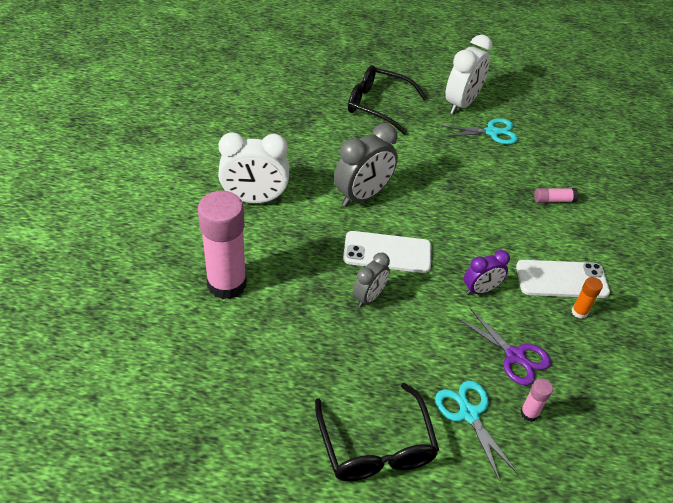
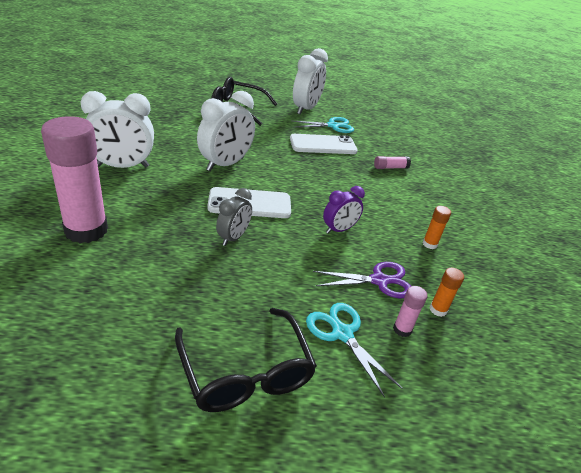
camera: 10 degrees left, 10 degrees down
(363, 196) = (225, 164): grey clock -> white clock
(515, 356) = (379, 281): purple scissors -> purple scissors turned 45 degrees counterclockwise
(561, 279) = (409, 221): white phone -> white phone (323, 145)
(571, 393) = (438, 310): none -> orange glue stick

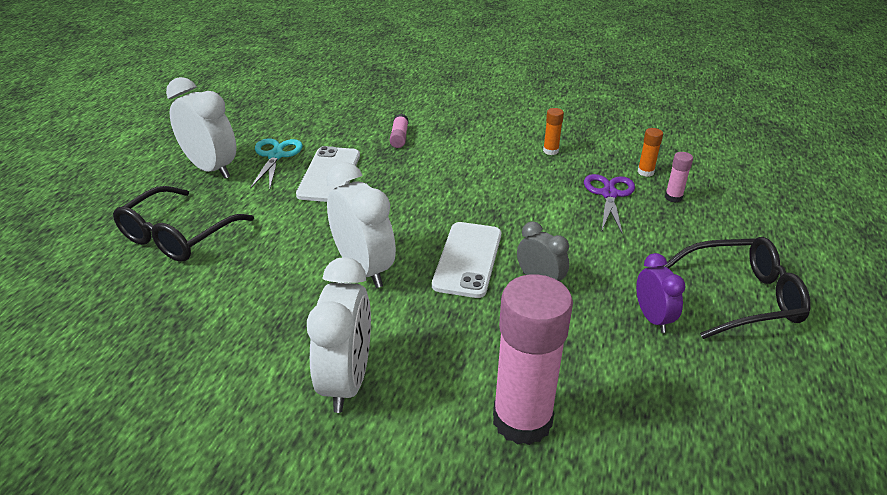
camera: 70 degrees left, 0 degrees up
(339, 230) = (525, 201): purple clock -> purple clock (652, 318)
(342, 333) = (684, 232): turquoise scissors -> none

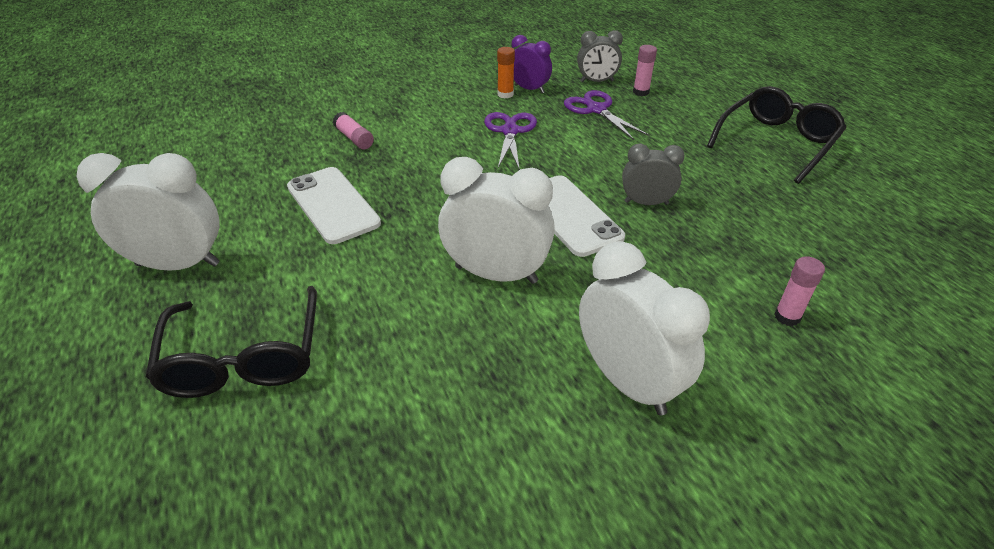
camera: 40 degrees left, 5 degrees up
(275, 156) = (242, 214): turquoise scissors -> none
(513, 180) = (510, 131): none -> purple scissors
(522, 420) = (787, 317): pink glue stick -> pink glue stick, size x0.42
(645, 172) = (596, 81): orange glue stick -> grey clock
(652, 318) = (751, 187): purple clock -> purple clock (529, 89)

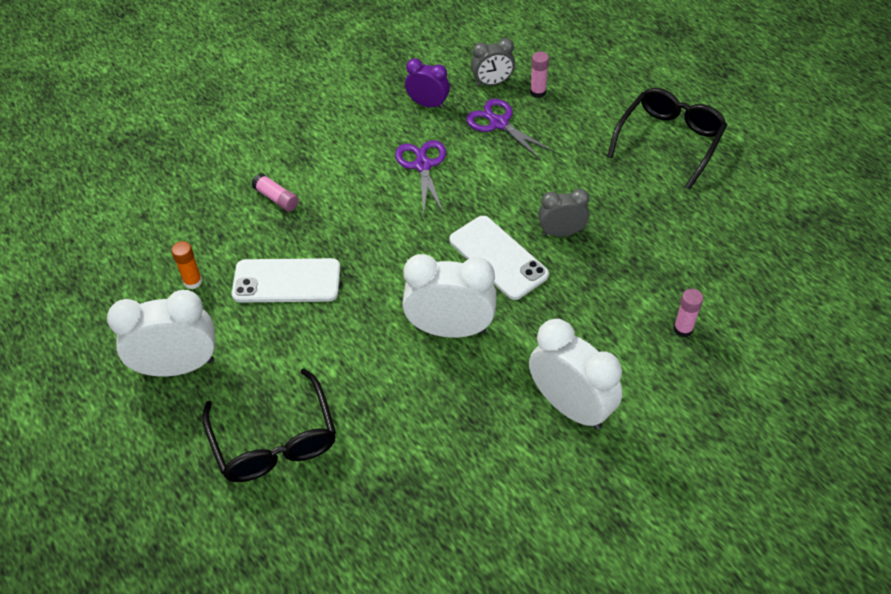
camera: 10 degrees left, 10 degrees up
(333, 205) = (286, 281): white phone -> white phone turned 45 degrees counterclockwise
(505, 94) = (406, 115): orange glue stick -> orange glue stick (193, 281)

